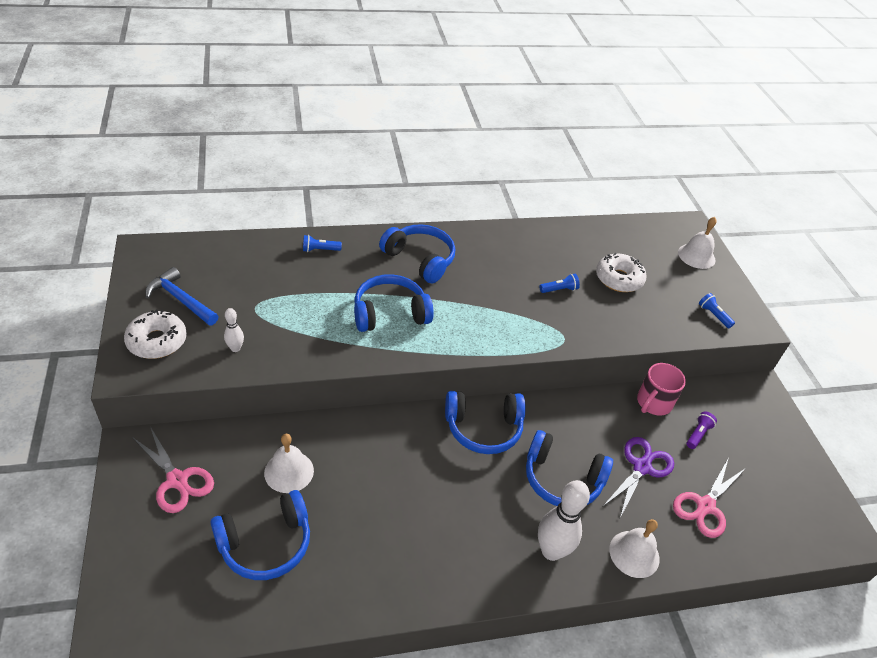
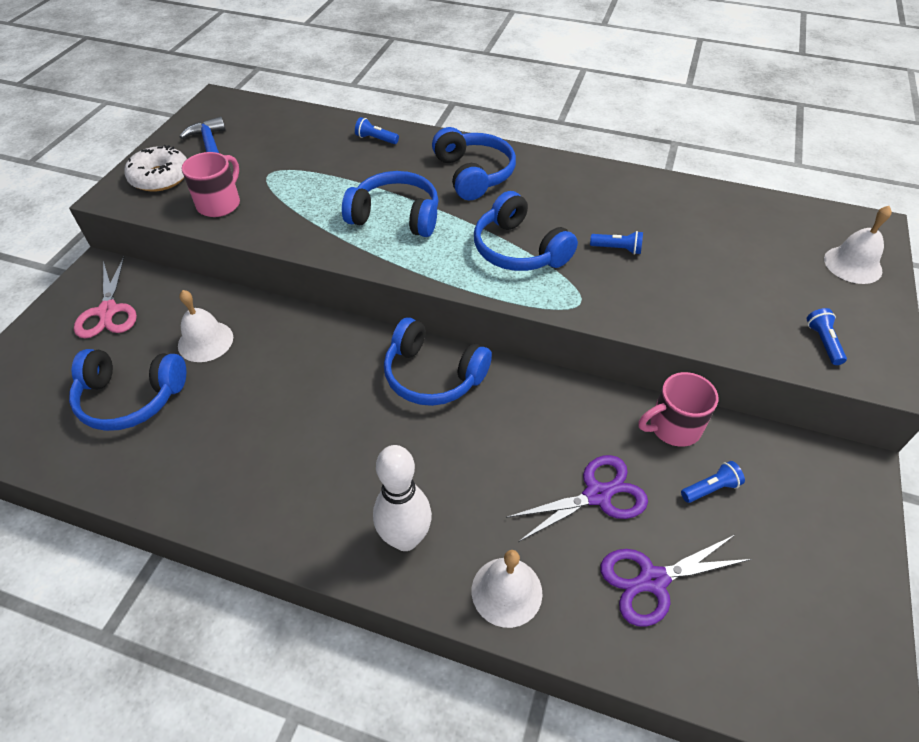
camera: 35 degrees right, 5 degrees up
(235, 348) = (220, 204): white bowling pin -> pink mug
(562, 479) = (482, 465): blue headphones -> blue headphones (519, 249)
(618, 279) = (710, 259): white donut -> none
(698, 434) = (710, 488): purple flashlight -> blue flashlight
(705, 506) = (653, 580): pink scissors -> purple scissors

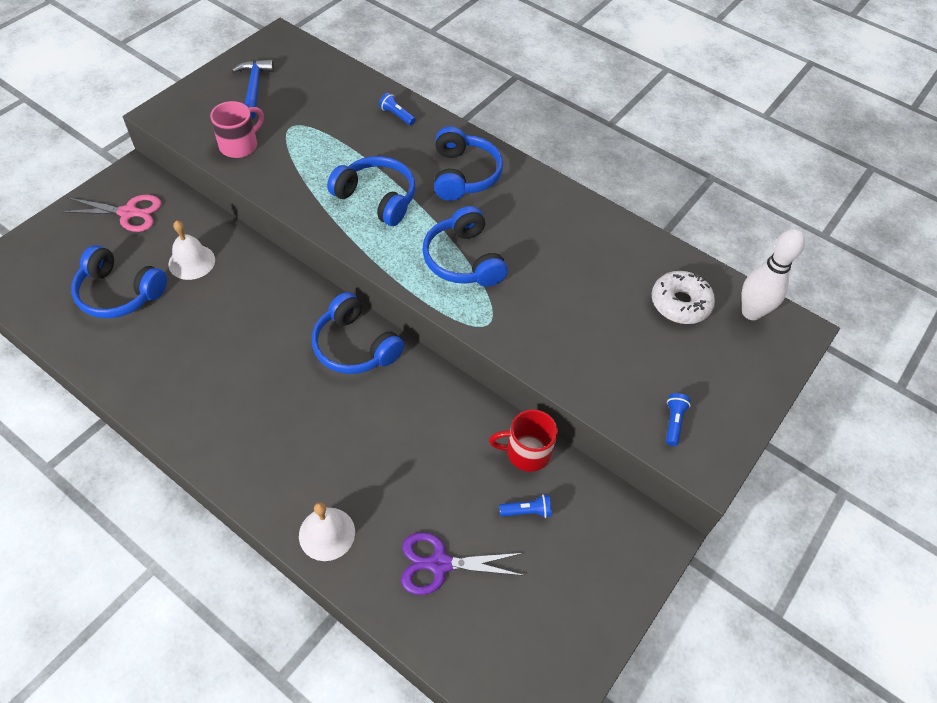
camera: 15 degrees right, 5 degrees up
(108, 311) = (128, 213): pink scissors -> pink scissors turned 90 degrees counterclockwise
(160, 177) = (203, 106): white donut -> white donut (680, 303)
(405, 538) = (272, 469): white bowling pin -> white bowling pin (751, 312)
(597, 495) = (433, 486): purple scissors -> none
(617, 249) = (548, 284): blue flashlight -> none
(673, 427) = (526, 452): pink mug -> red mug
(852, 264) = (751, 361): white bell -> none

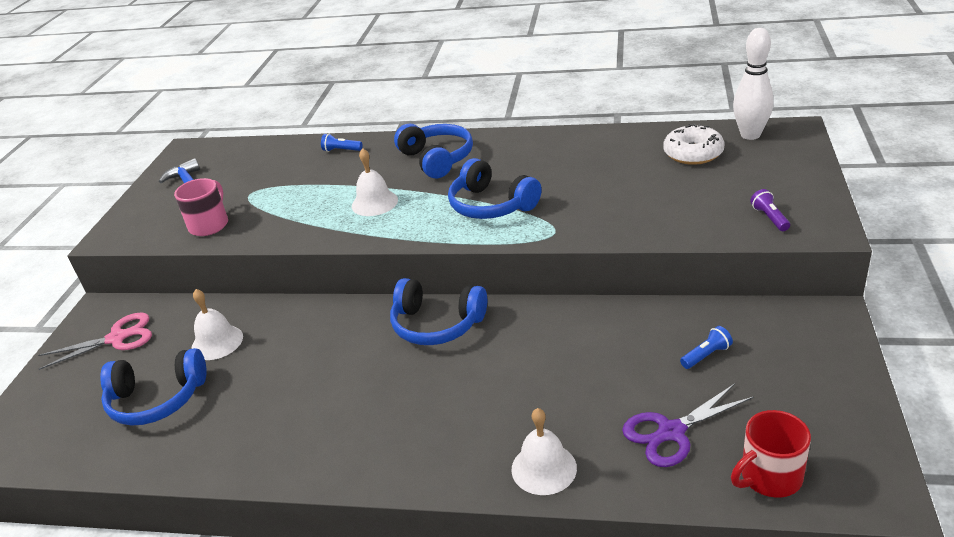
camera: 20 degrees left, 20 degrees down
(377, 198) = (374, 203): blue headphones -> white bell
(526, 452) = (663, 318): red mug -> red mug (769, 477)
(673, 422) = (769, 218): blue flashlight -> purple flashlight

